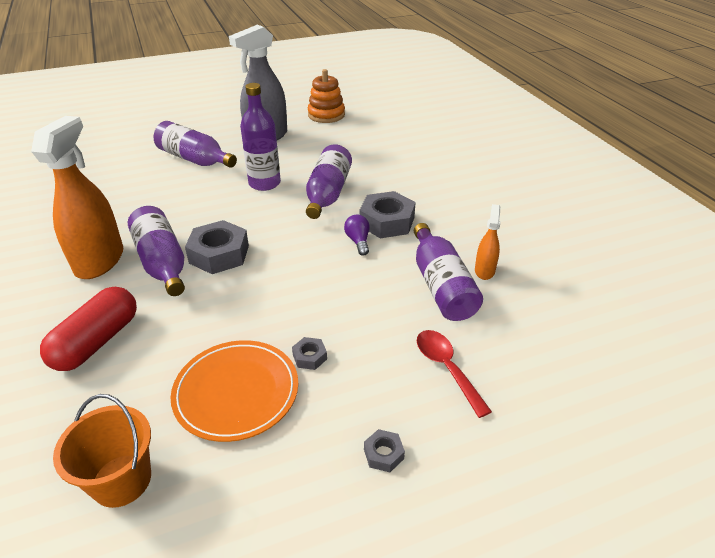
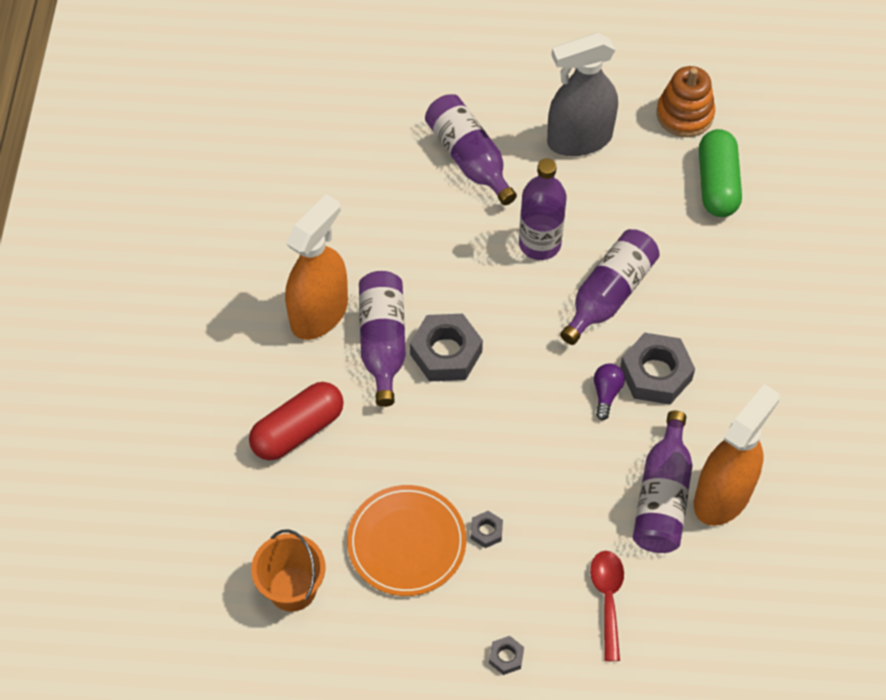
camera: 25 degrees right, 20 degrees up
(365, 134) = (717, 184): none -> green capsule
(484, 271) = (723, 496): orange spray bottle -> orange spray bottle, size x2.07

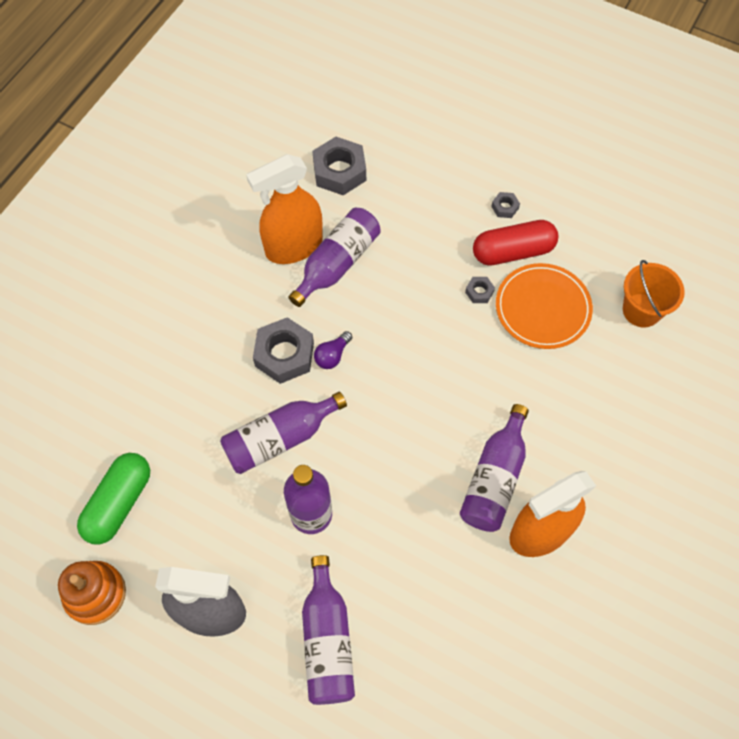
camera: 155 degrees left, 5 degrees up
(298, 430) = (596, 431): red capsule -> red capsule (513, 251)
(446, 353) = (444, 445): grey nut -> grey nut (339, 171)
(607, 599) = (416, 215): red spoon -> none

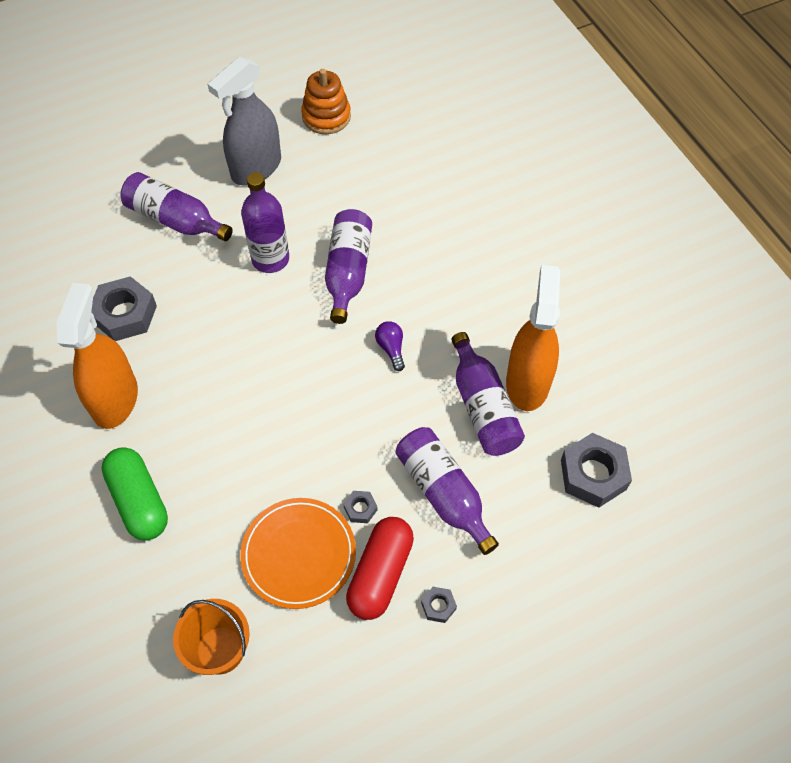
camera: 125 degrees right, 5 degrees down
(119, 503) = (380, 155): green capsule -> green capsule (139, 501)
(284, 354) = (420, 315): grey nut -> grey nut (125, 314)
(494, 478) = (184, 397): purple bottle -> purple bottle (443, 493)

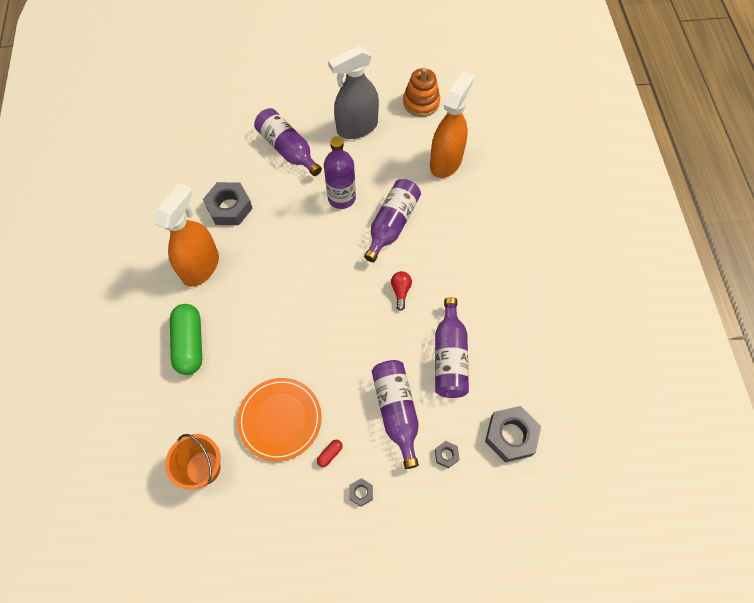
camera: 20 degrees right, 5 degrees up
(360, 509) = (334, 402): grey nut -> grey nut (446, 455)
(380, 574) = (330, 454): red capsule -> red capsule, size x0.40
(391, 348) = (400, 291): purple light bulb -> red light bulb
(527, 382) = (489, 349): orange spray bottle -> orange spray bottle (446, 162)

